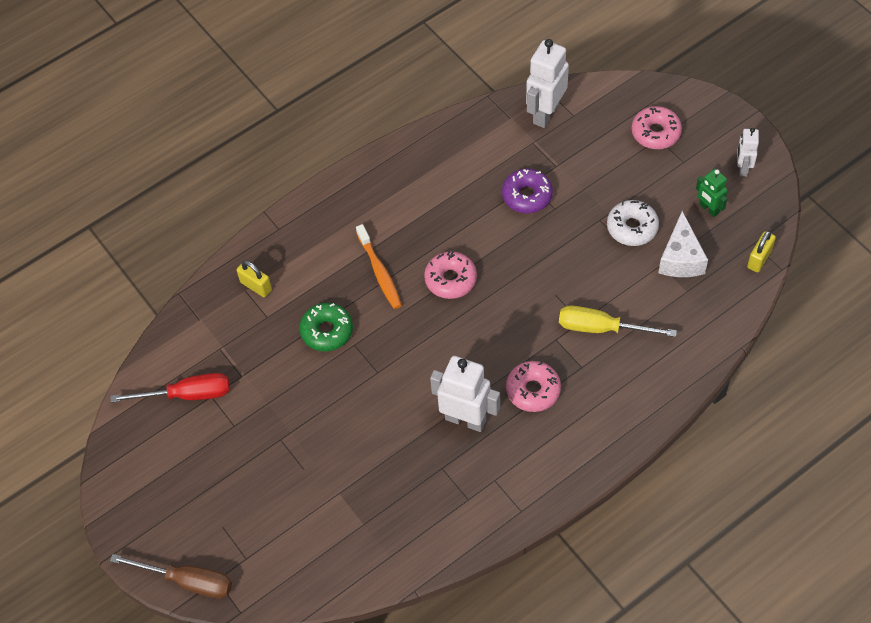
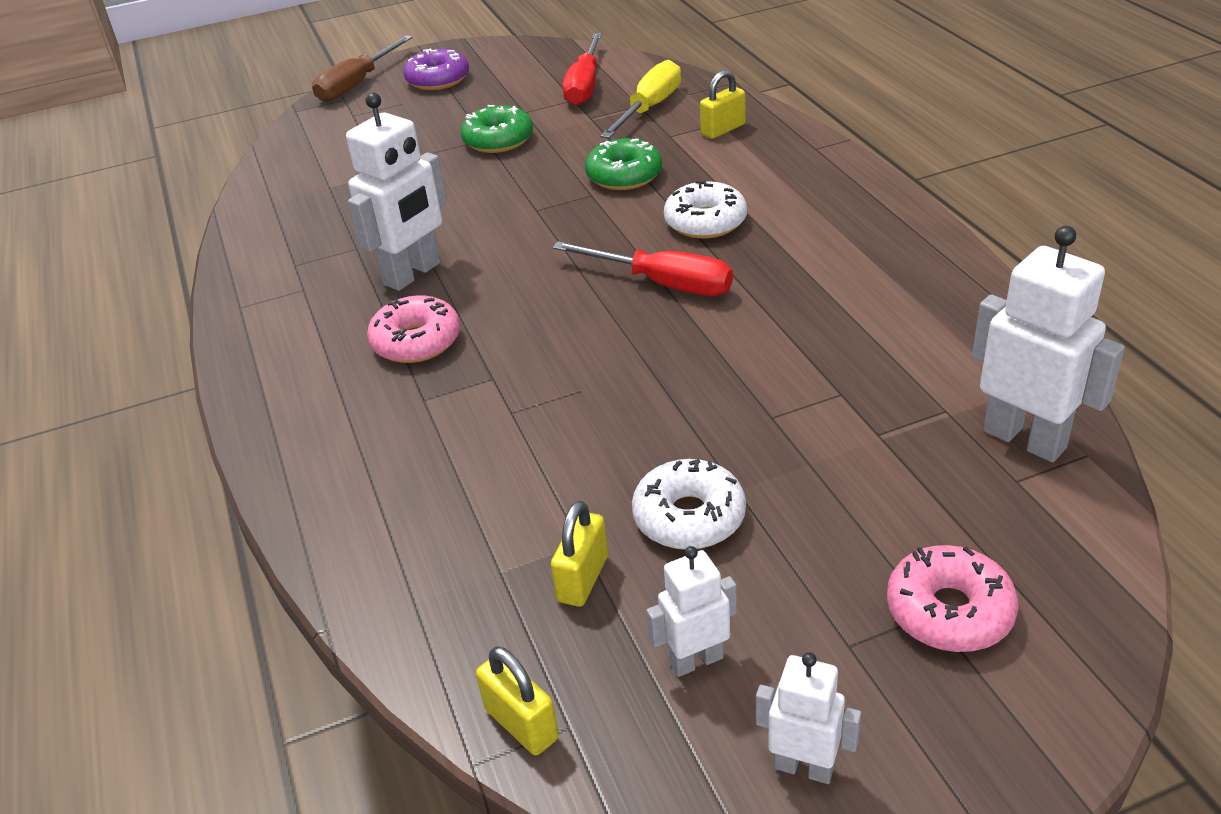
camera: 105 degrees right, 20 degrees down
(282, 429) = (498, 140): none -> green donut
(379, 272) = (705, 222): orange toothbrush -> white donut
(450, 279) = (663, 283): pink donut -> red screwdriver
(527, 196) = (812, 385): purple donut -> purple donut (438, 80)
(601, 328) = (483, 435): yellow screwdriver -> yellow screwdriver (649, 108)
(680, 258) = (582, 578): white cheese -> yellow padlock
(708, 209) = (696, 660): green robot -> white robot

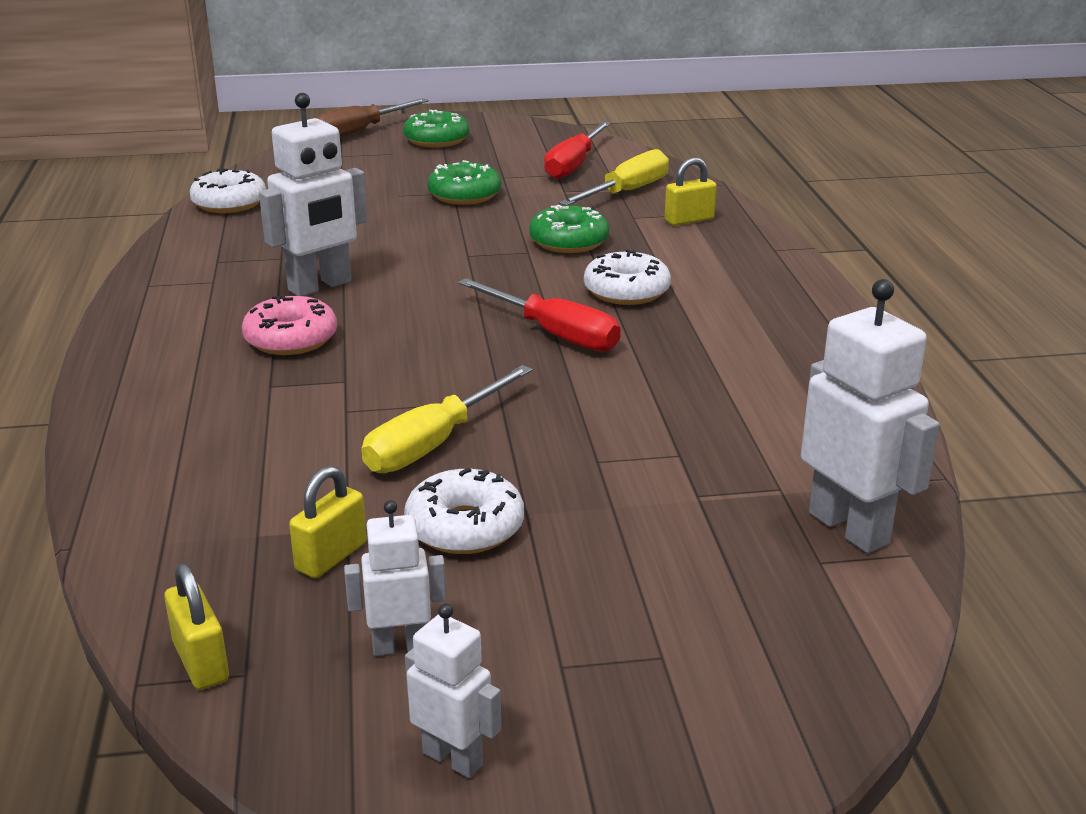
camera: 10 degrees right, 10 degrees down
(271, 193) = (229, 203): none -> white donut
(438, 80) = (436, 140): purple donut -> green donut
(614, 431) = (434, 443): none -> yellow screwdriver
(949, 611) = (681, 659): pink donut -> none

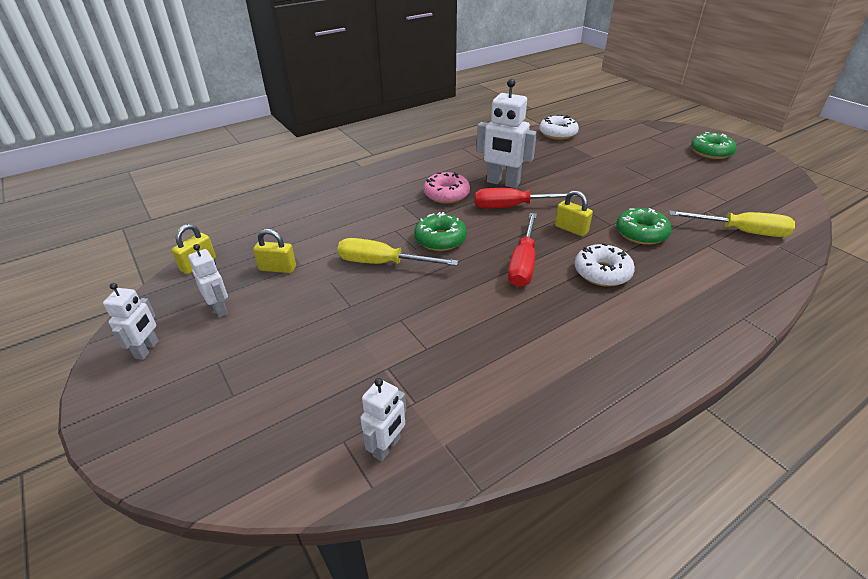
camera: 65 degrees right, 10 degrees up
(359, 132) = (683, 131): brown screwdriver -> none
(464, 195) = (653, 183): green donut -> green donut (440, 239)
(465, 527) = (316, 296): white donut -> none
(574, 165) = (750, 202): red screwdriver -> red screwdriver (512, 207)
(689, 220) = (736, 267): yellow padlock -> yellow padlock (571, 229)
(849, 528) = (387, 447): white robot -> white robot, size x0.57

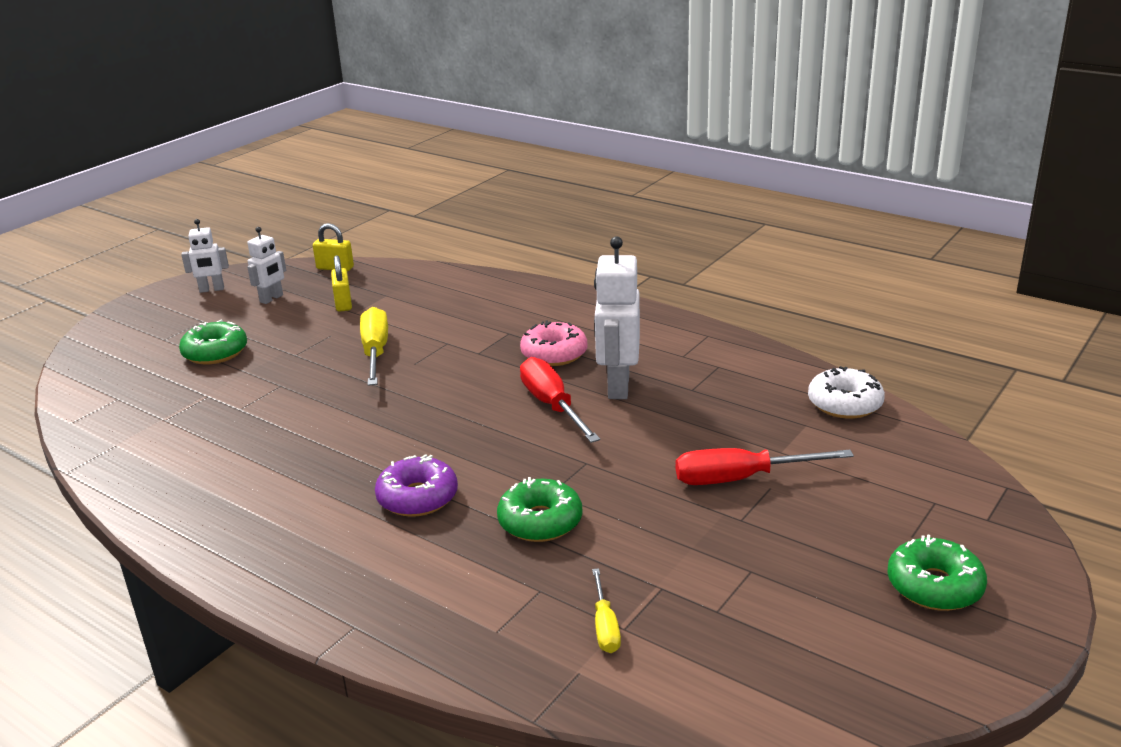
camera: 70 degrees right, 10 degrees down
(387, 447) = (111, 419): white robot -> none
(440, 239) = (441, 373): green donut -> green donut (215, 352)
(523, 263) = (413, 437): red screwdriver -> red screwdriver (741, 479)
(571, 229) = (517, 460): yellow padlock -> none
(602, 272) = (417, 497): white donut -> purple donut
(741, 231) = (605, 626): yellow screwdriver -> yellow screwdriver, size x0.56

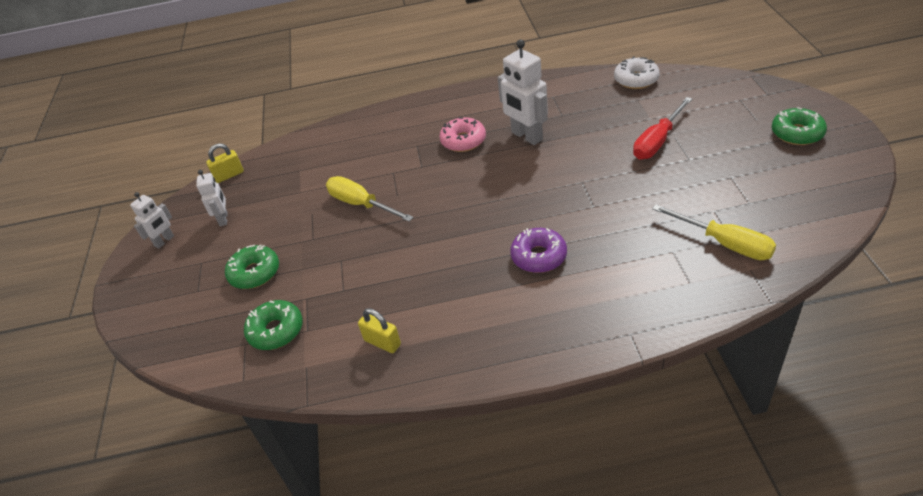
camera: 40 degrees left, 15 degrees up
(343, 303) = (281, 191): yellow padlock -> yellow padlock (382, 342)
(540, 521) = (615, 222): green donut -> green donut (276, 331)
(552, 406) = (514, 167): red screwdriver -> none
(605, 626) = (724, 243): yellow screwdriver -> yellow screwdriver, size x1.79

